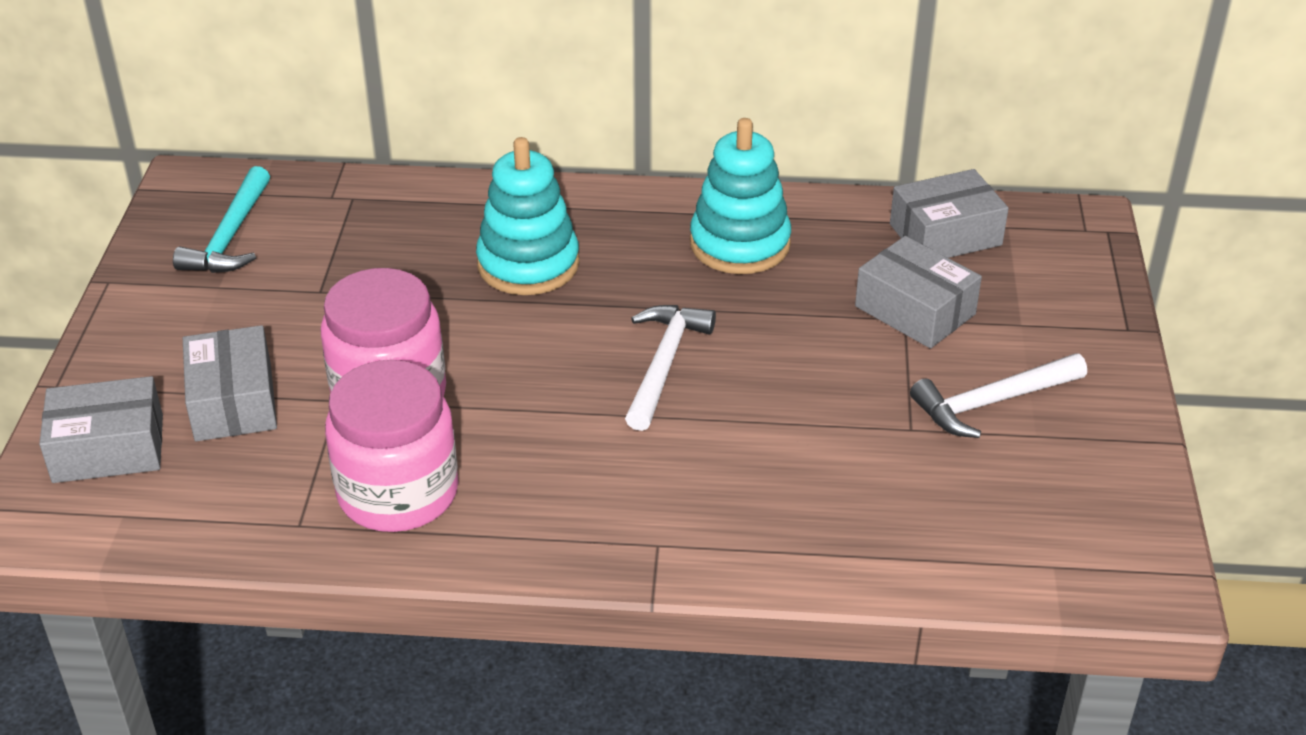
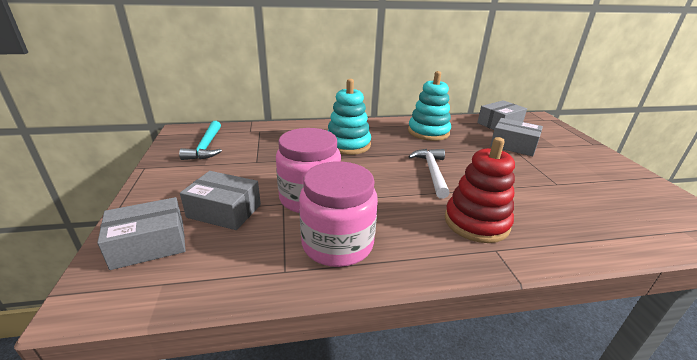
camera: 15 degrees left, 10 degrees down
(233, 402) = (224, 211): grey box -> grey box turned 45 degrees counterclockwise
(665, 489) = (476, 222): none -> red stacking toy
(991, 402) = (576, 171): white hammer -> none

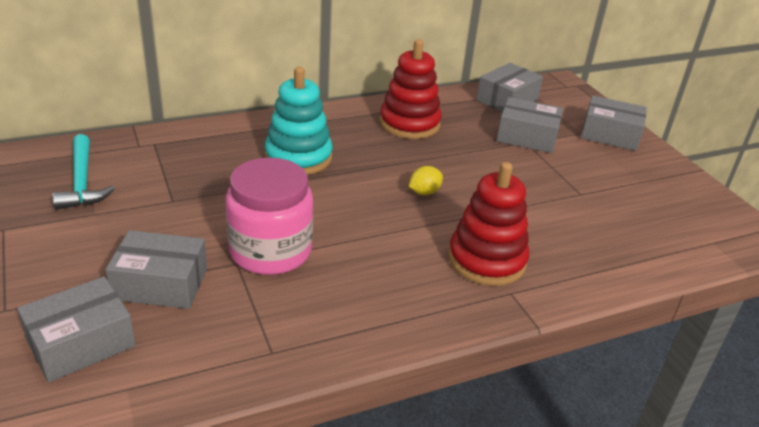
camera: 15 degrees left, 5 degrees up
(337, 244) = (325, 310): pink jar -> none
(428, 132) = (409, 124): turquoise stacking toy -> red stacking toy
(432, 172) = (424, 192): white hammer -> yellow lemon
(578, 149) = (610, 134): none -> grey box

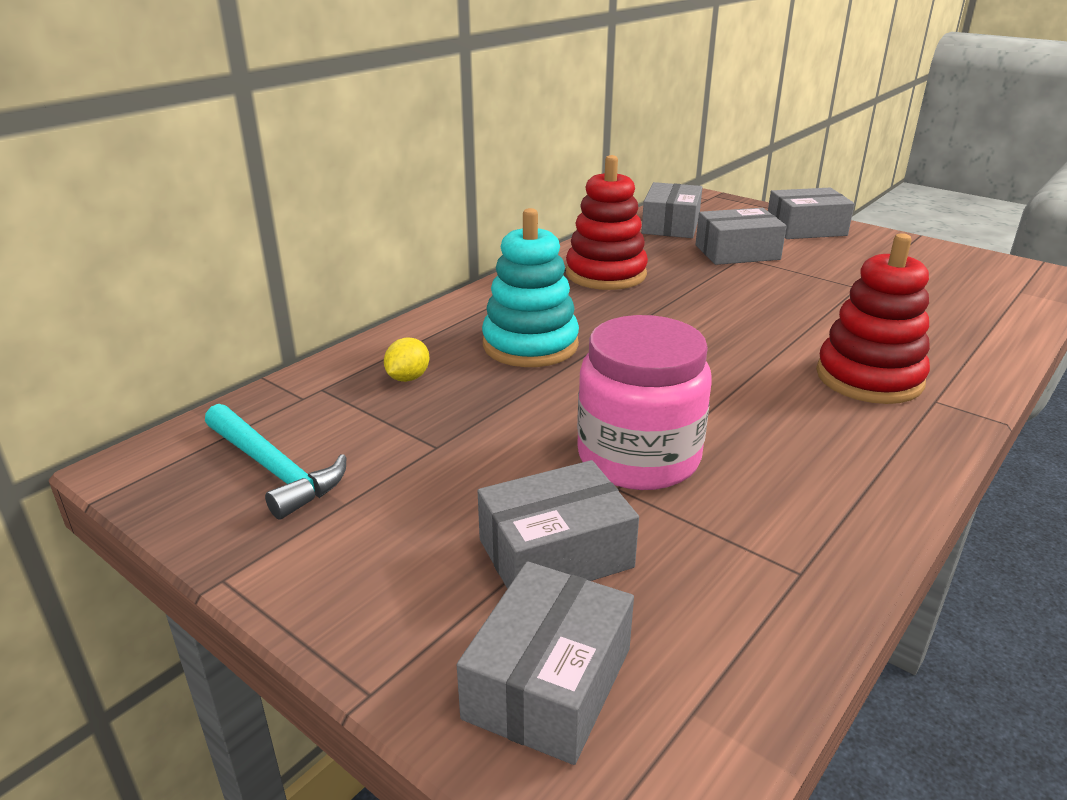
camera: 25 degrees left, 5 degrees down
(424, 192) = (715, 335): yellow lemon -> yellow lemon (408, 378)

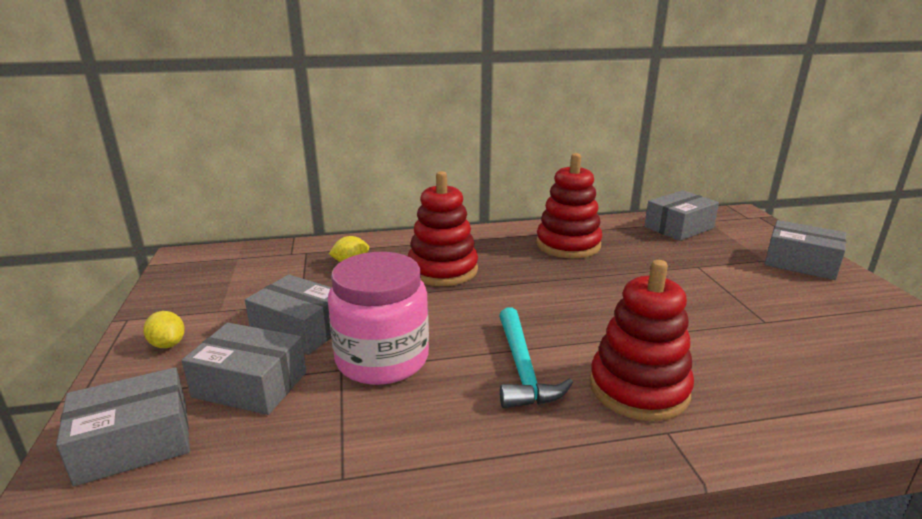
camera: 40 degrees right, 5 degrees down
(274, 469) = (223, 281): turquoise hammer -> turquoise hammer (522, 369)
(359, 573) = (168, 344): none -> yellow lemon
(530, 345) = (443, 270): turquoise stacking toy -> red stacking toy
(737, 252) = (699, 261): grey box -> grey box (300, 329)

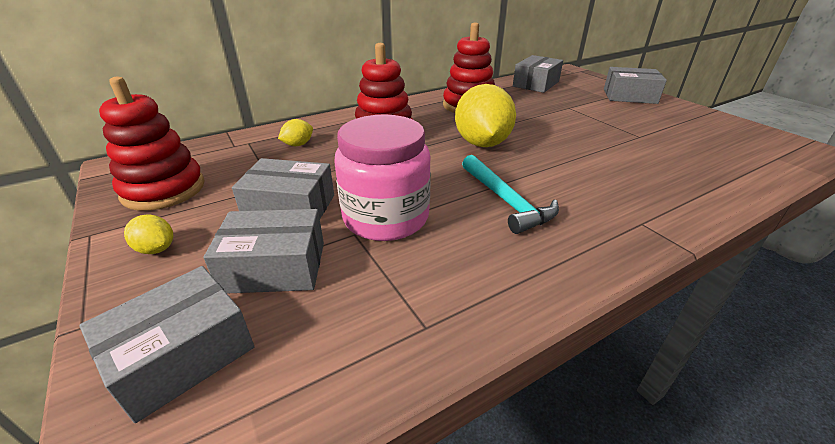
camera: 20 degrees left, 10 degrees up
(547, 295) = (482, 143): none -> yellow lemon
(638, 388) = (599, 197): red stacking toy -> red stacking toy (164, 190)

